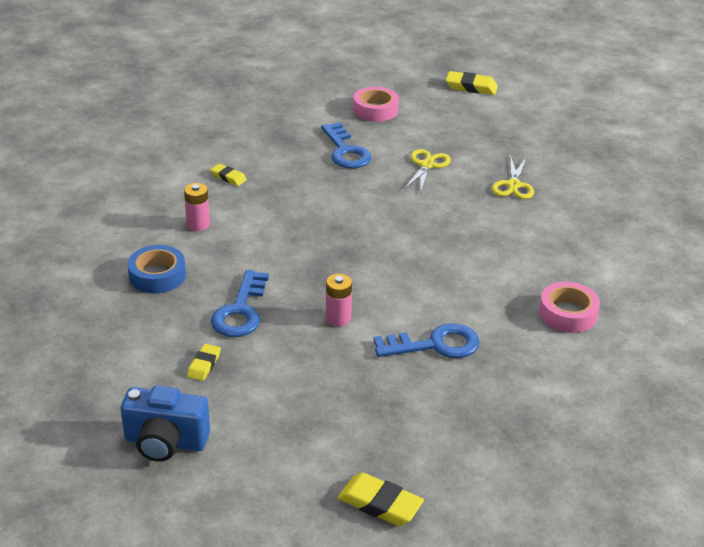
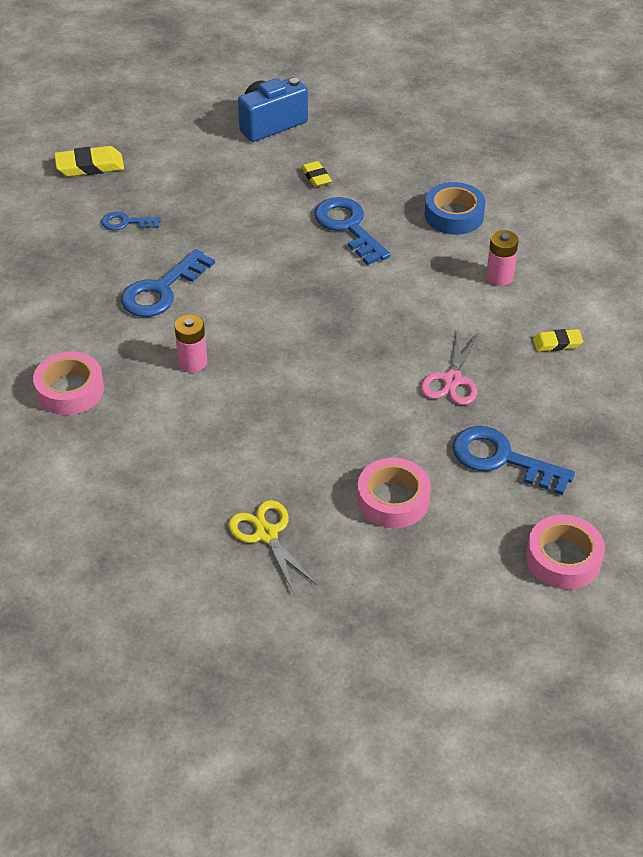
camera: 140 degrees right, 10 degrees up
(316, 193) = (452, 380): none -> pink scissors
(338, 318) = (266, 266): pink battery -> pink battery (192, 362)
(405, 419) = (126, 222): none -> blue key
(427, 165) = (393, 499): yellow scissors -> pink tape
(471, 87) = (511, 711): yellow eraser -> none

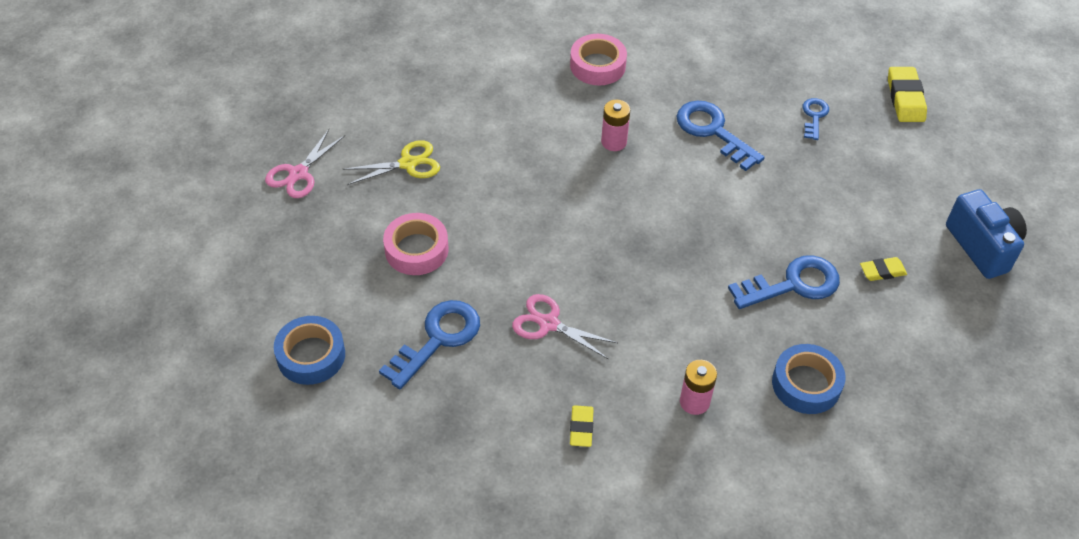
camera: 100 degrees right, 5 degrees up
(309, 640) = (298, 174): none -> pink scissors
(563, 558) = (311, 355): pink tape -> blue tape

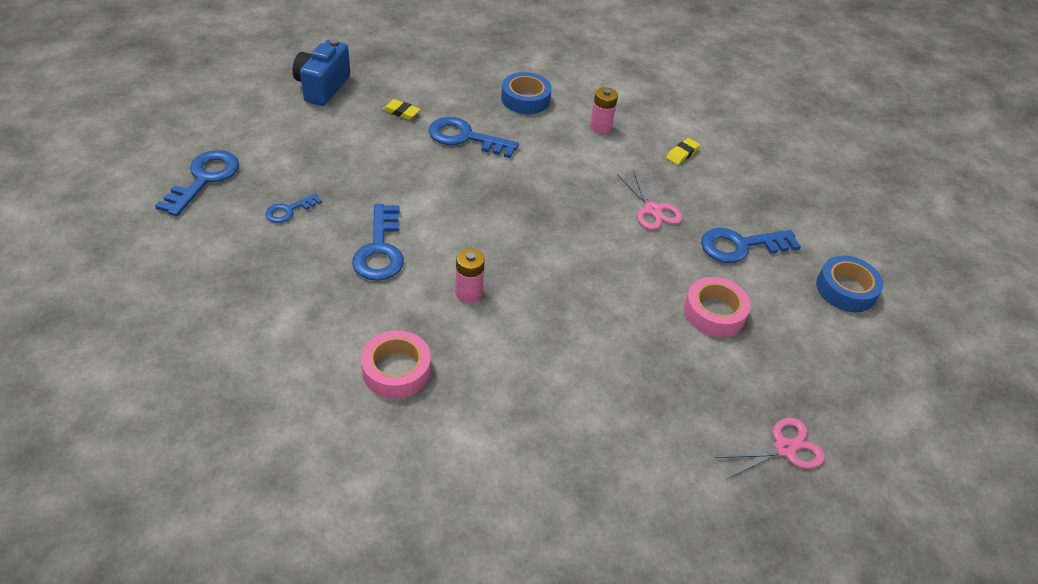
camera: 145 degrees left, 5 degrees down
(408, 163) = (668, 390): yellow scissors -> none
(905, 98) = (204, 179): yellow eraser -> blue key

